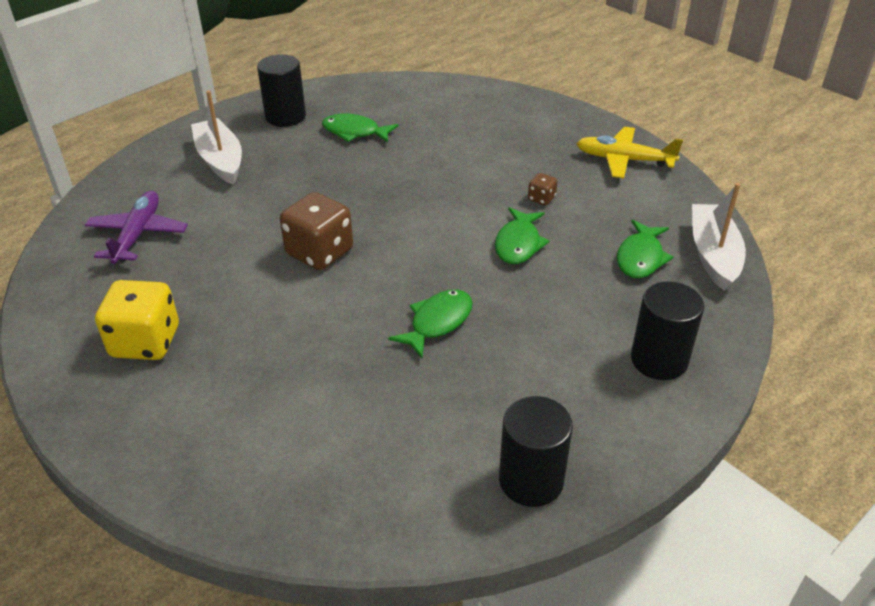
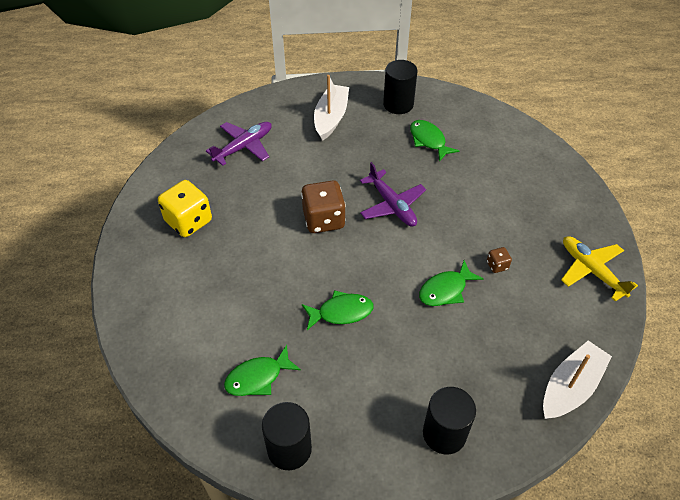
camera: 40 degrees right, 10 degrees up
(380, 202) = (392, 205): none -> purple plane
(640, 257) = (515, 354): green fish -> green fish (258, 377)

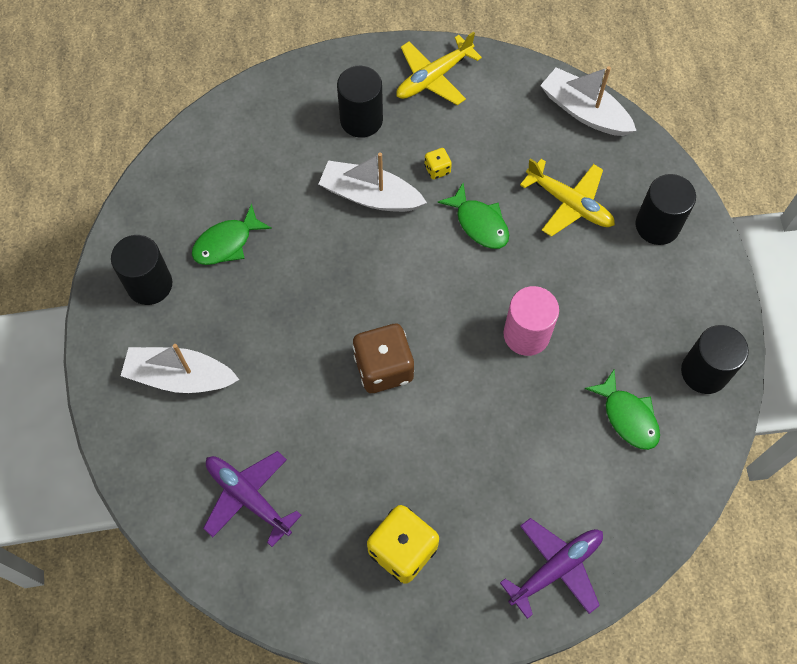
camera: 95 degrees left, 15 degrees up
(341, 312) = (526, 334): green fish -> pink cylinder
(392, 205) = (351, 285): purple plane -> purple plane (555, 568)
(467, 360) = (569, 203): none -> yellow plane
(470, 220) = (370, 196): none -> white boat
(497, 265) = (437, 169): brown dice -> yellow dice
(541, 219) = (361, 120): none -> black cylinder

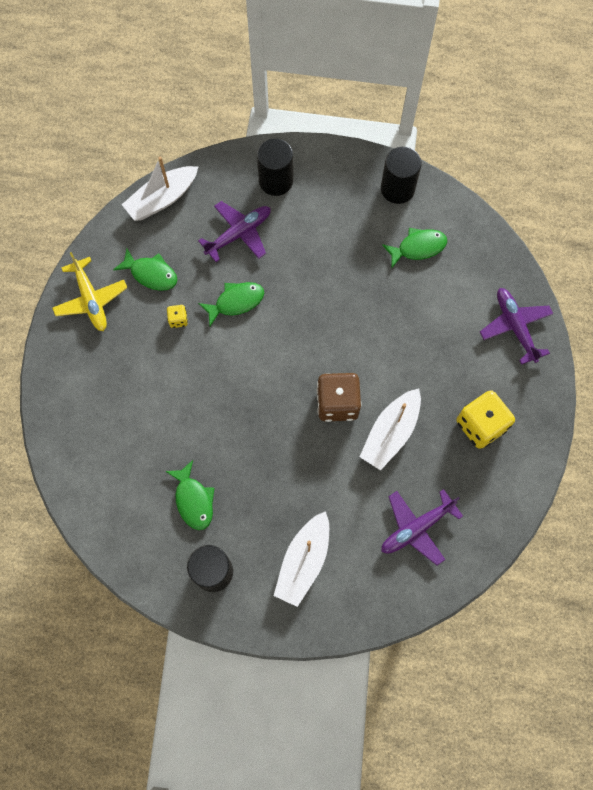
camera: 75 degrees left, 5 degrees up
(361, 120) = (112, 366): black cylinder -> none
(370, 196) = (185, 376): white boat -> white boat (390, 433)
(485, 126) = (151, 274): none -> green fish
(526, 334) = (337, 295): pink cylinder -> none
(569, 203) = (238, 234): yellow plane -> purple plane

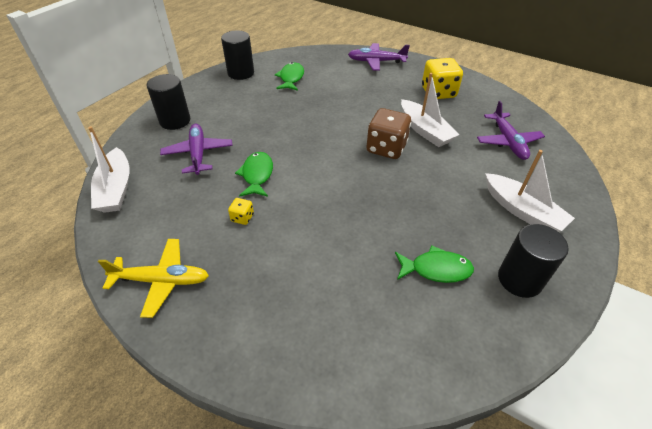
camera: 65 degrees left, 25 degrees down
(151, 274) = (180, 222): green fish -> none

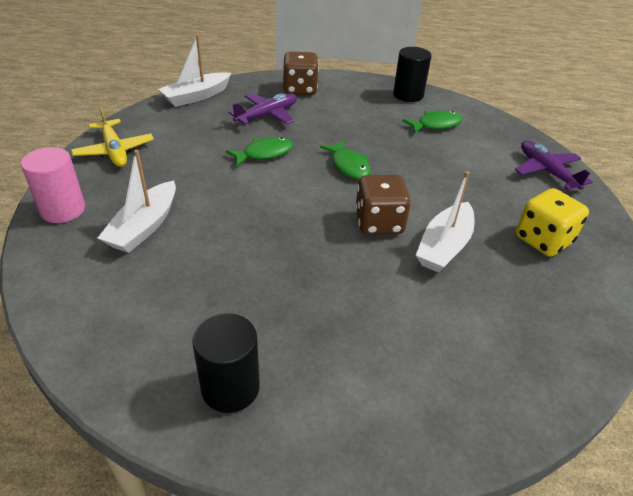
camera: 60 degrees right, 5 degrees down
(175, 121) = (300, 89): black cylinder -> brown dice
(241, 349) = (63, 210): none -> pink cylinder
(242, 218) = (204, 164): yellow dice -> none
(436, 269) = (208, 308): green fish -> green fish (349, 166)
(507, 141) = (502, 334): purple plane -> none
(522, 211) = (359, 373): white boat -> white boat (144, 227)

